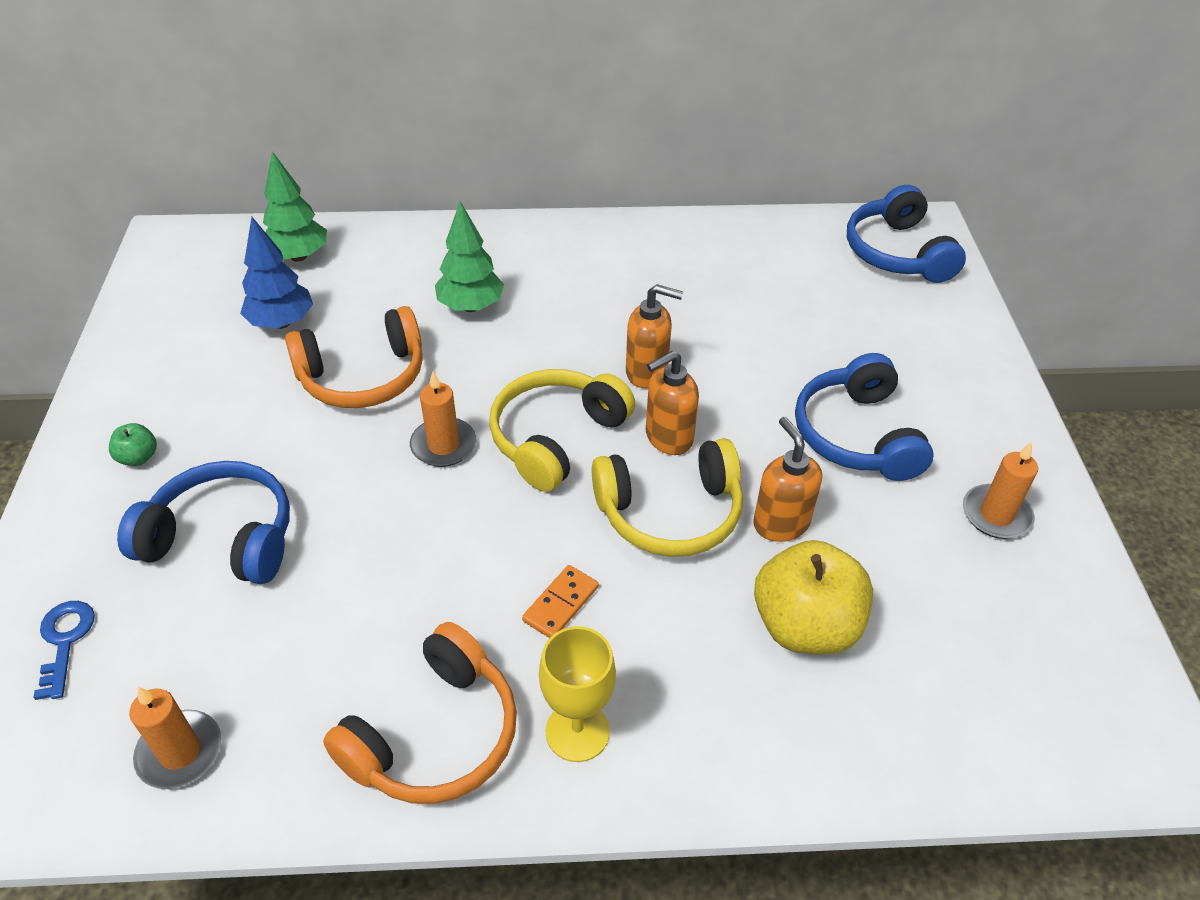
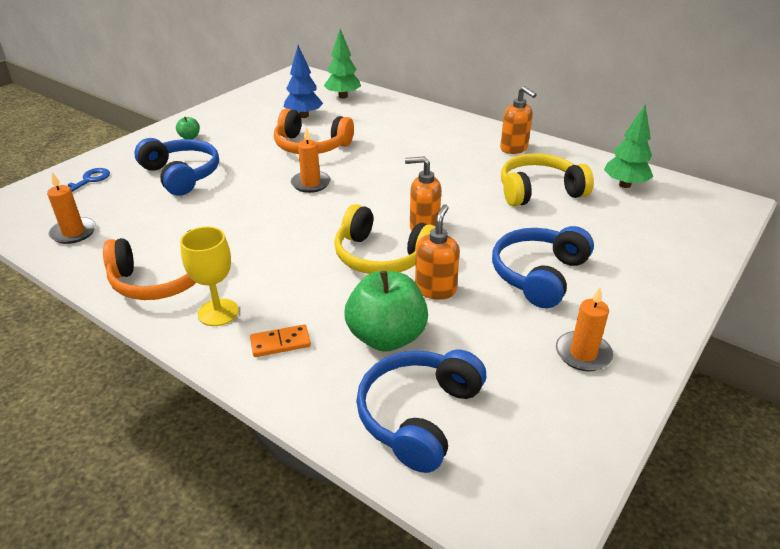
camera: 40 degrees right, 10 degrees down
(470, 306) = (395, 140): green tree -> green tree (624, 185)
(556, 437) = (366, 203): yellow headphones -> yellow headphones (539, 191)
(560, 604) = (279, 263): orange domino -> orange domino (280, 343)
(647, 372) = (450, 198): orange soap dispenser -> orange soap dispenser (514, 149)
(805, 626) = (386, 337): yellow apple -> green apple
(897, 253) = (690, 208): blue headphones -> blue headphones (418, 415)

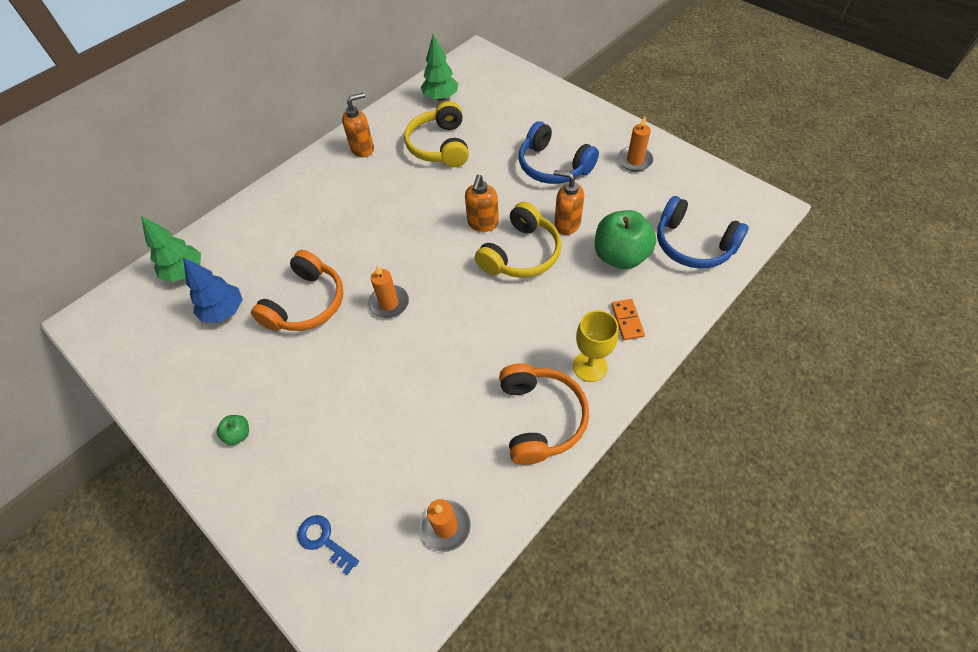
camera: 80 degrees left, 20 degrees up
(182, 175) = (338, 429): blue headphones -> none

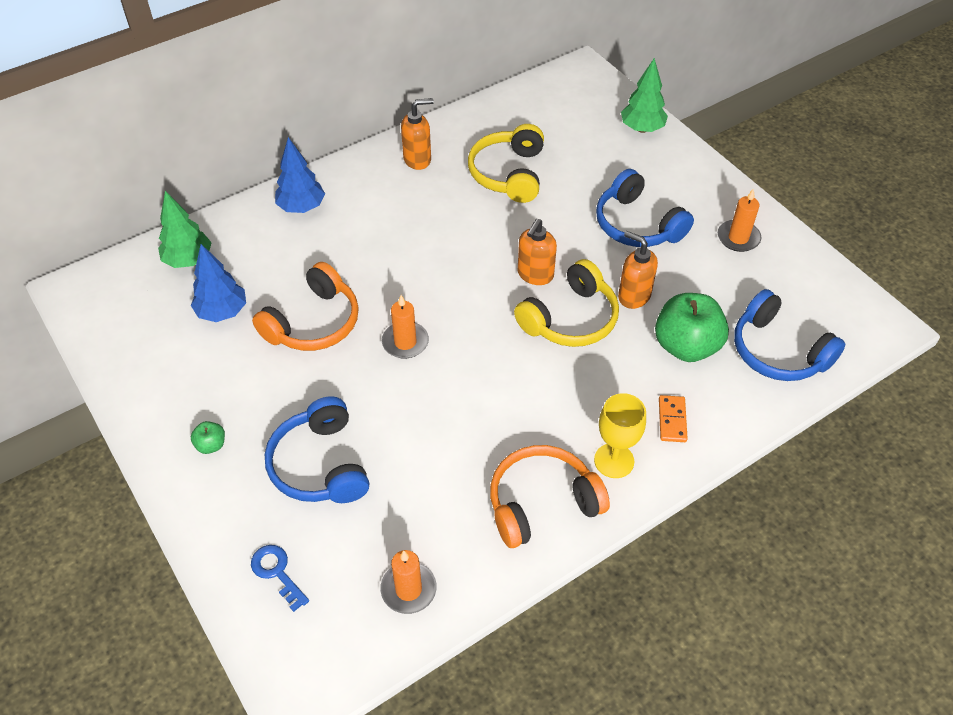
camera: 10 degrees right, 5 degrees down
(274, 207) = (301, 207): none -> blue tree
(340, 429) = (320, 465): none -> blue headphones
(441, 98) = (525, 116): green tree -> green tree (642, 129)
(540, 418) = (542, 503): orange headphones -> orange headphones turned 120 degrees counterclockwise

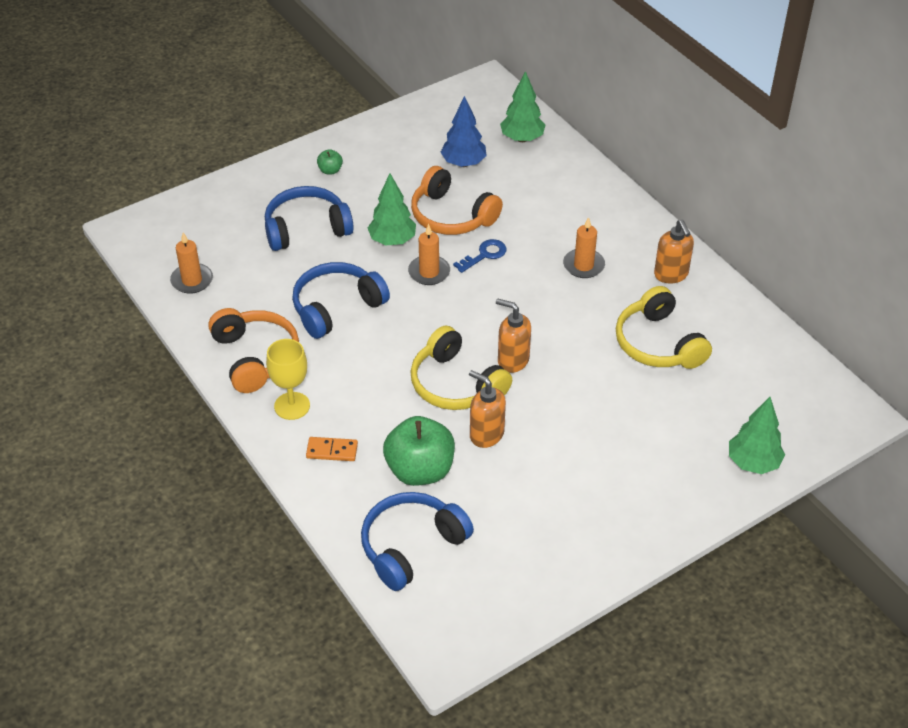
camera: 90 degrees right, 5 degrees down
(277, 572) = (217, 213): blue key -> blue key (484, 255)
(301, 207) = (593, 199): blue tree -> none
(350, 376) = (392, 240): none -> green tree
(508, 174) = (658, 343): yellow headphones -> yellow headphones turned 120 degrees counterclockwise
(633, 296) = (486, 434): orange soap dispenser -> orange soap dispenser turned 90 degrees counterclockwise
(637, 225) = (589, 445): blue headphones -> blue headphones (336, 307)
(738, 238) = (575, 534): orange candle -> orange candle (583, 265)

